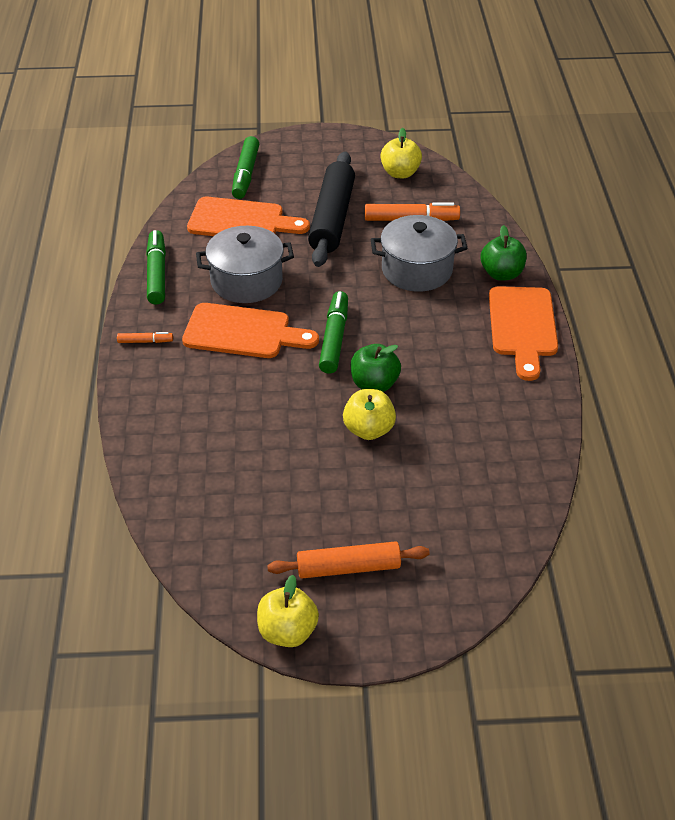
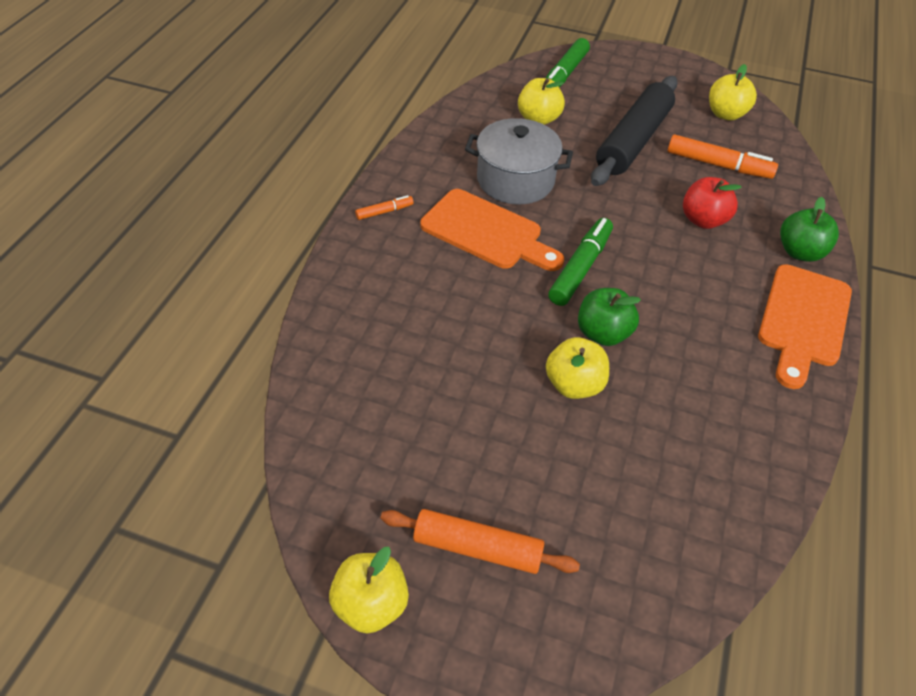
camera: 20 degrees right, 5 degrees up
(145, 341) = (384, 212): orange marker -> orange marker turned 45 degrees counterclockwise
(157, 274) = (430, 147): green marker -> none
(241, 221) = (538, 119): orange cutting board -> yellow apple
(417, 270) = (703, 220): grey pot -> red apple

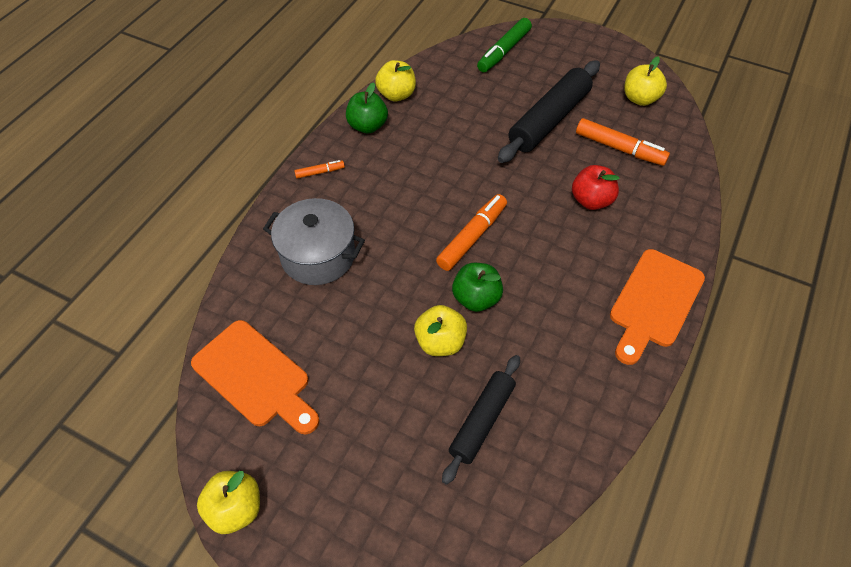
camera: 10 degrees right, 5 degrees up
(477, 548) = (328, 473): orange rolling pin -> none
(487, 232) = (401, 197): orange cutting board -> orange cutting board (255, 377)
(515, 180) = (436, 151): grey pot -> grey pot (318, 255)
(538, 119) = (471, 93): yellow apple -> yellow apple (396, 95)
(580, 268) = (472, 237): green marker -> orange marker
(646, 468) = (482, 421): none -> black rolling pin
(800, 252) = (669, 238): green apple -> green apple (367, 126)

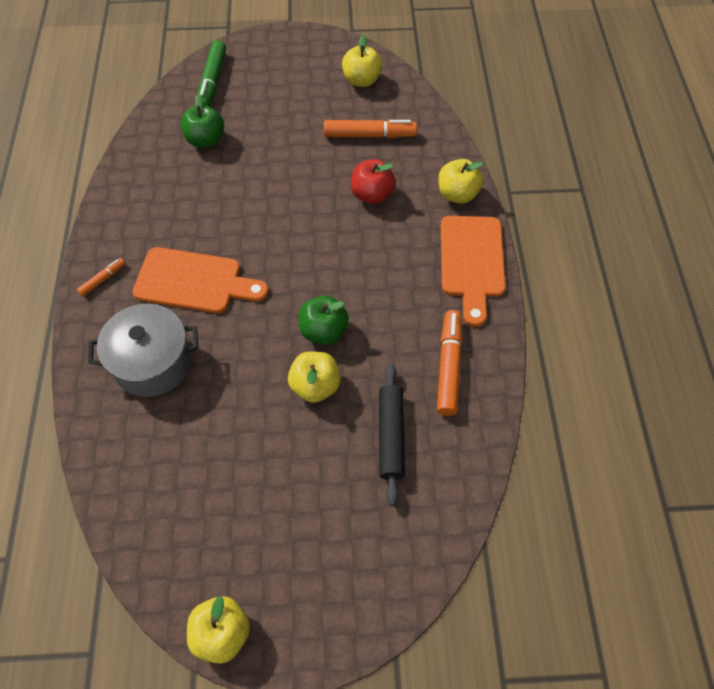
camera: 30 degrees left, 5 degrees up
(255, 377) = (164, 506): orange cutting board -> orange cutting board (194, 282)
(367, 126) = (122, 212): green apple -> green apple (205, 140)
(396, 95) = (132, 168): yellow apple -> yellow apple (457, 194)
(472, 237) = (287, 276): orange marker -> orange marker (448, 366)
(549, 120) = (293, 133): black rolling pin -> none

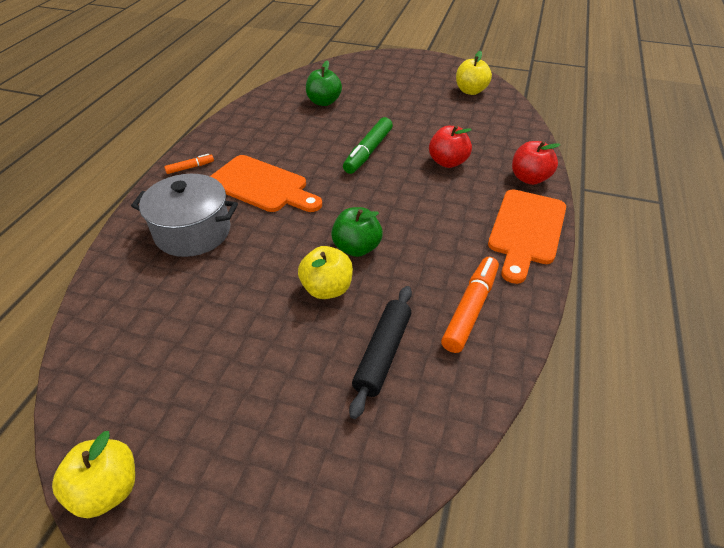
camera: 20 degrees right, 15 degrees down
(212, 81) = (348, 71): green marker -> green marker (368, 151)
(369, 135) = (462, 124): orange marker -> none
(457, 194) = (529, 178): yellow apple -> red apple

